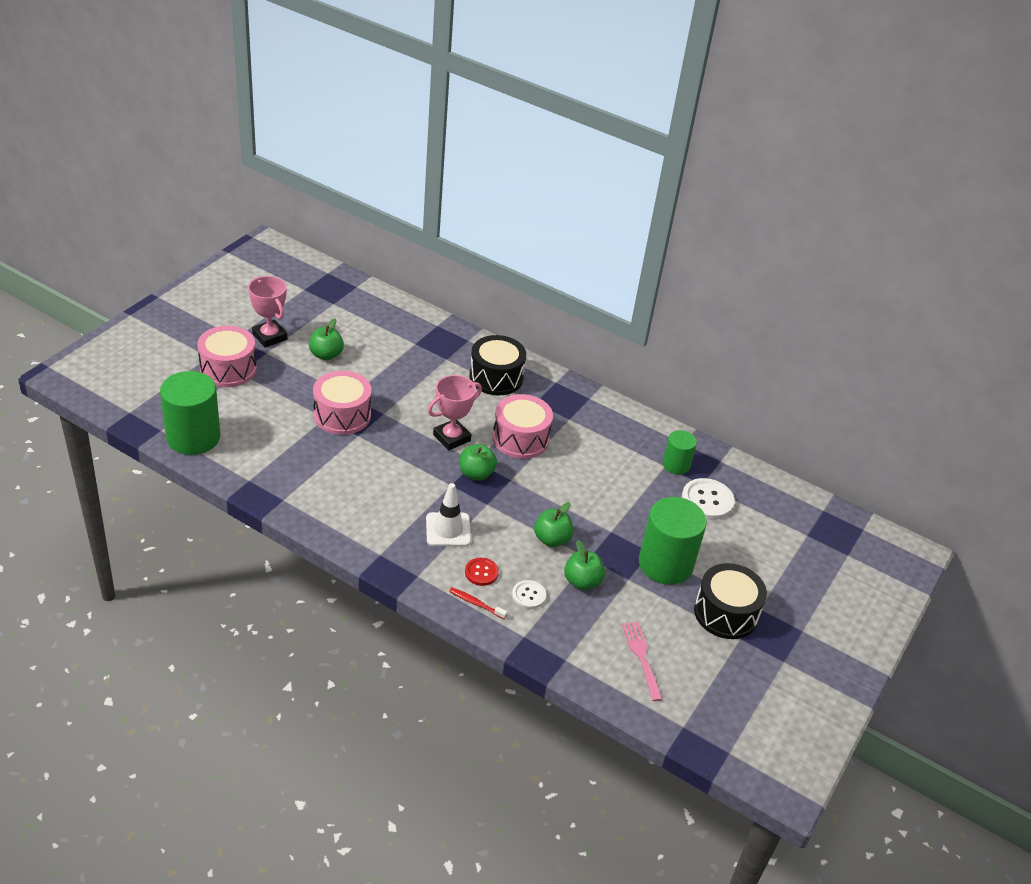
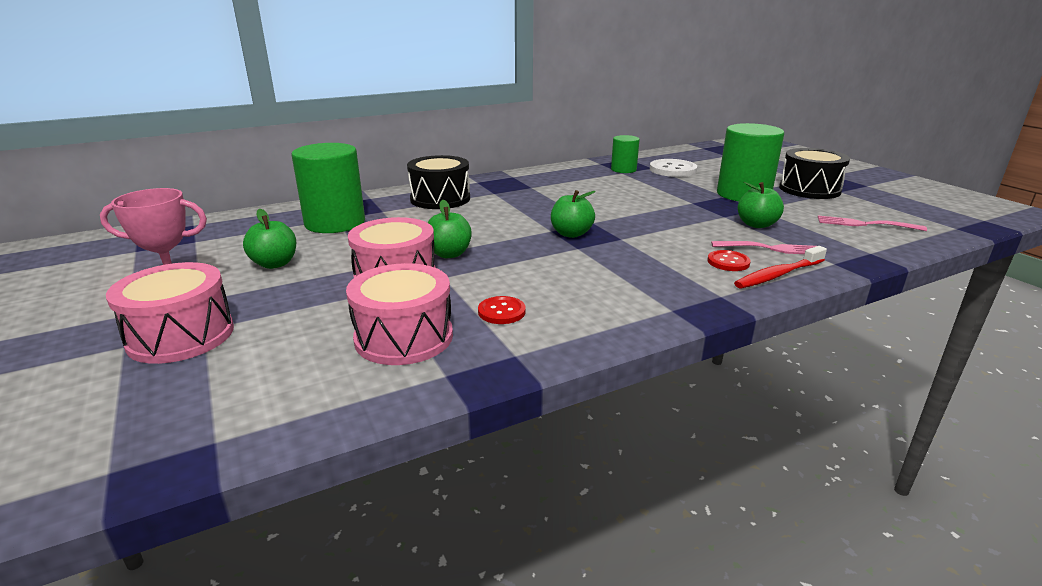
camera: 55 degrees left, 15 degrees down
(193, 437) = (284, 407): green cylinder -> green cylinder (335, 223)
(328, 478) = (501, 312): none -> red button
(448, 530) = (650, 264): white traffic cone -> none
(451, 438) = (504, 233): pink trophy -> none
(476, 603) = (778, 275): red toothbrush -> red toothbrush, size x1.57
(520, 439) = (538, 207): pink drum -> pink drum (404, 337)
(529, 595) = (771, 249): white button -> pink fork
(552, 539) = (691, 224): green apple -> green apple (449, 254)

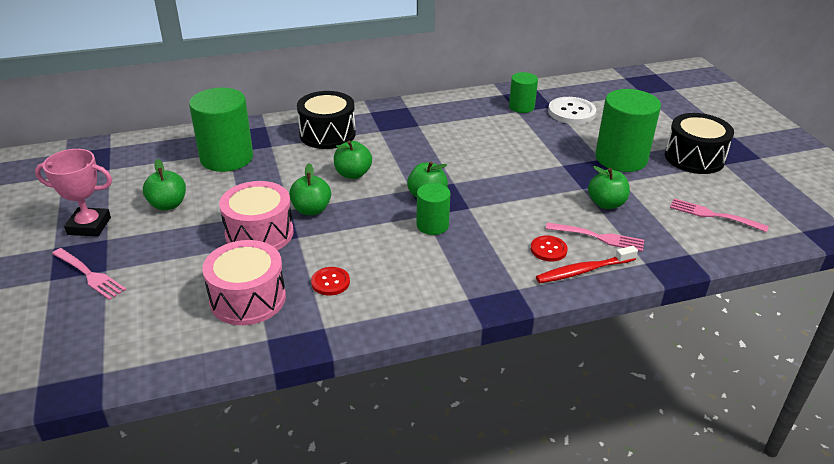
camera: 10 degrees right, 10 degrees up
(181, 336) = (89, 275): pink drum -> pink fork
(482, 224) = (353, 174): none -> green apple
(591, 254) = (432, 225): none -> green cylinder

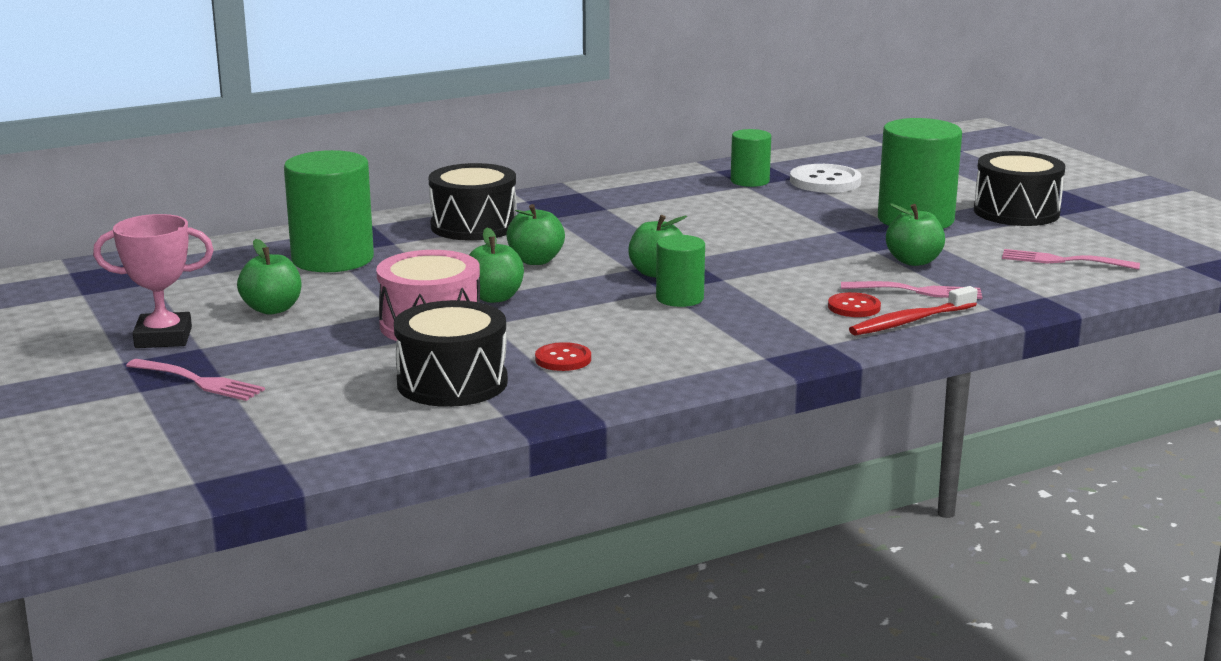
camera: 10 degrees left, 15 degrees down
(248, 298) = (452, 383): pink drum -> black drum

